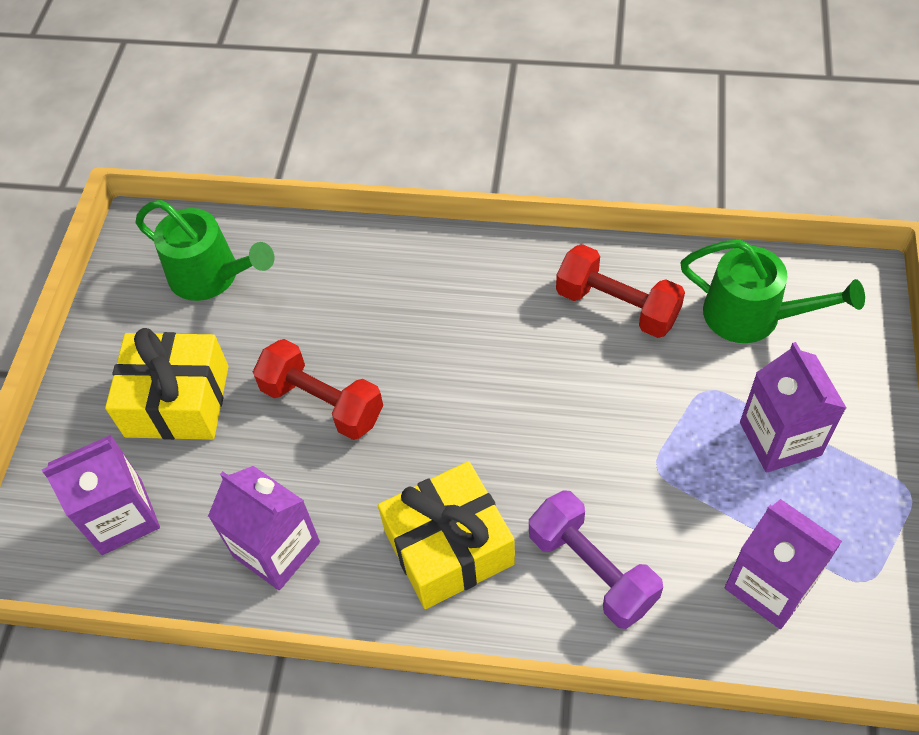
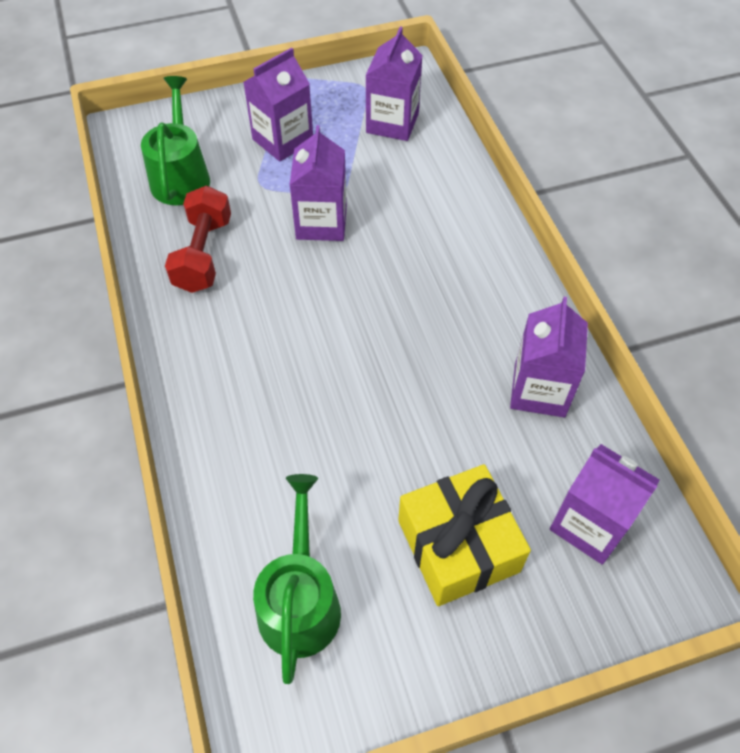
camera: 120 degrees left, 0 degrees up
(322, 403) = (395, 420): red dumbbell -> none
(449, 547) = (468, 283): yellow gift -> none
(592, 569) = (435, 203): purple dumbbell -> none
(615, 431) = (321, 222): none -> purple carton

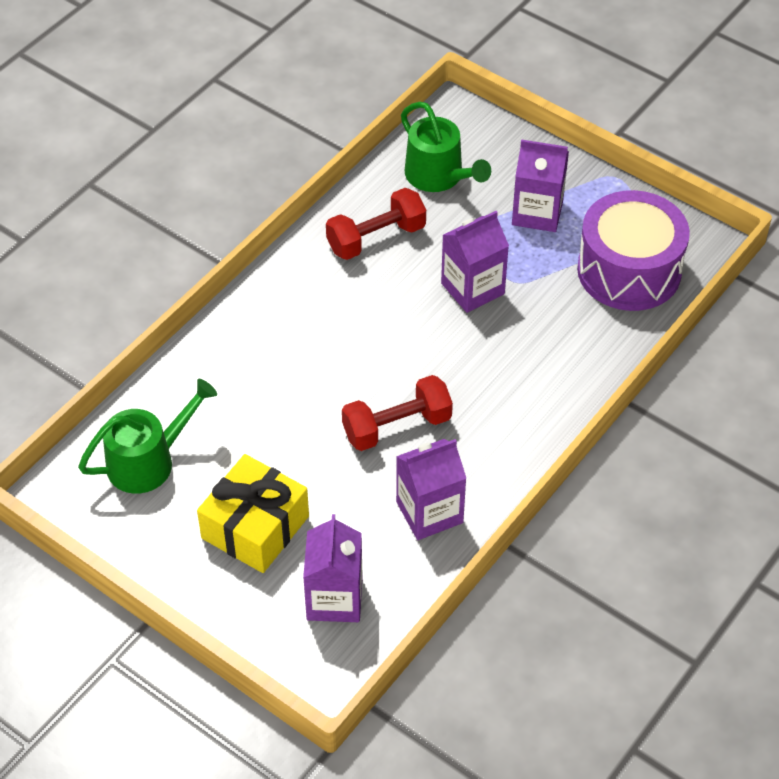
camera: 55 degrees right, 5 degrees down
(181, 176) = (438, 176): green watering can -> green watering can turned 90 degrees clockwise
(392, 123) = (629, 271): purple carton -> purple drum
(426, 359) = (397, 427): none -> red dumbbell

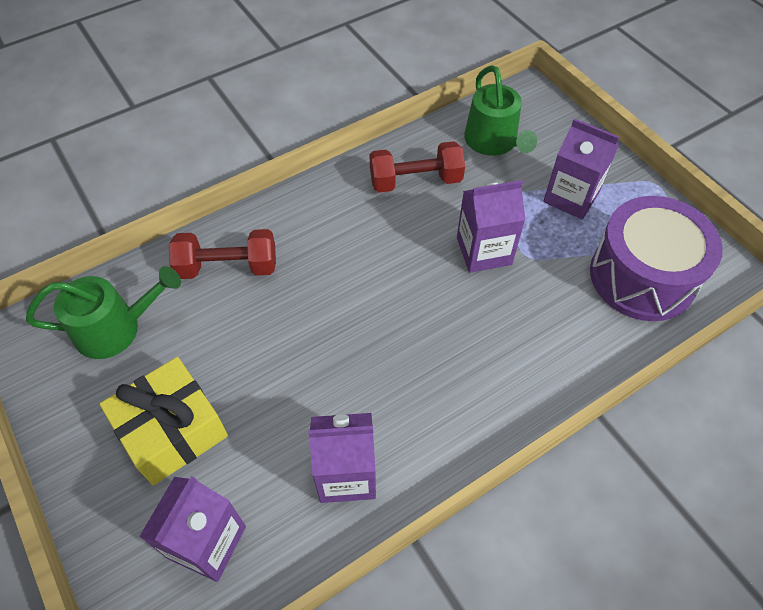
camera: 20 degrees right, 5 degrees up
(397, 427) = (355, 368): red dumbbell -> red dumbbell (228, 267)

